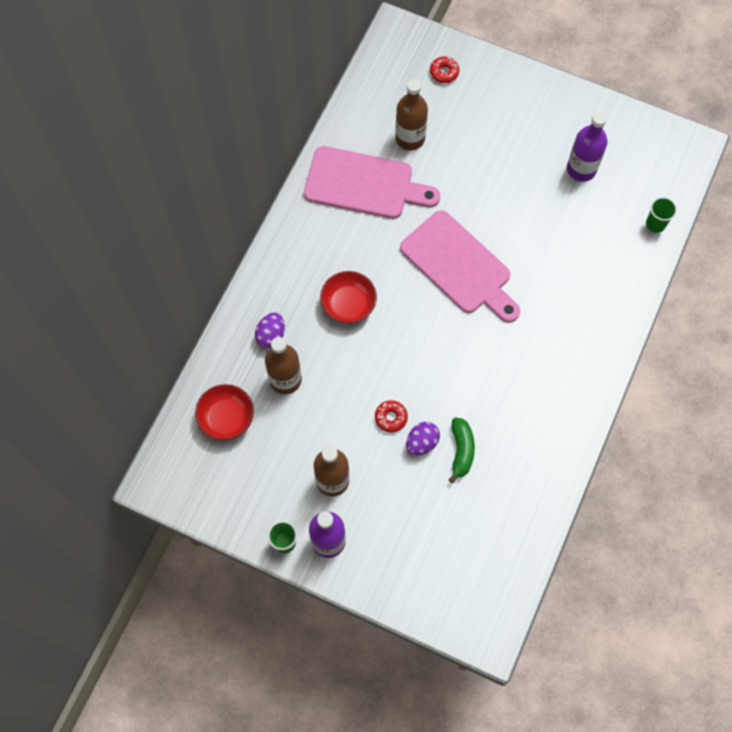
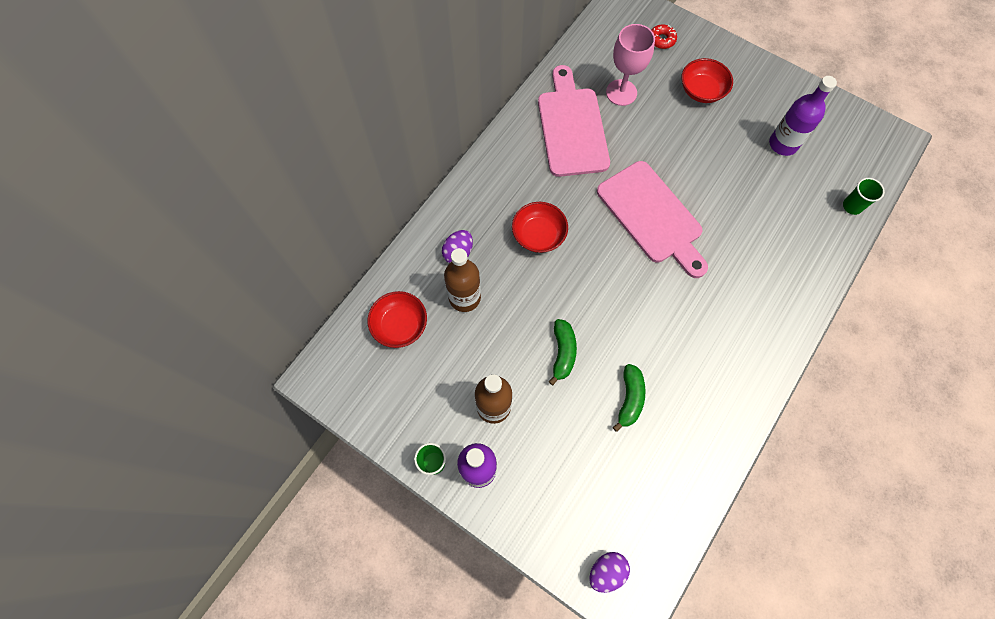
camera: 10 degrees right, 0 degrees up
(364, 184) = (572, 127): pink cutting board -> pink cutting board turned 120 degrees counterclockwise
(391, 417) = (562, 353): red donut -> green banana
(410, 138) = (621, 92): brown bottle -> pink goblet
(422, 442) = (590, 383): purple egg -> purple egg (606, 571)
(492, 123) = (701, 91): none -> red bowl

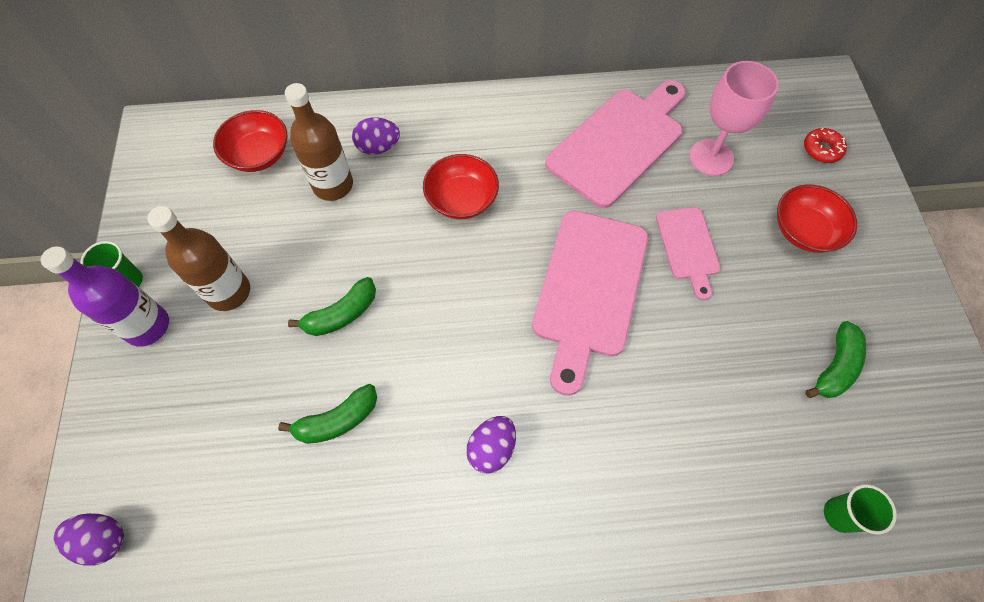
camera: 50 degrees right, 5 degrees down
(666, 150) = (688, 247): none -> pink cutting board
(706, 332) = (492, 448): none -> purple egg
(783, 144) = (835, 366): purple bottle -> green banana

